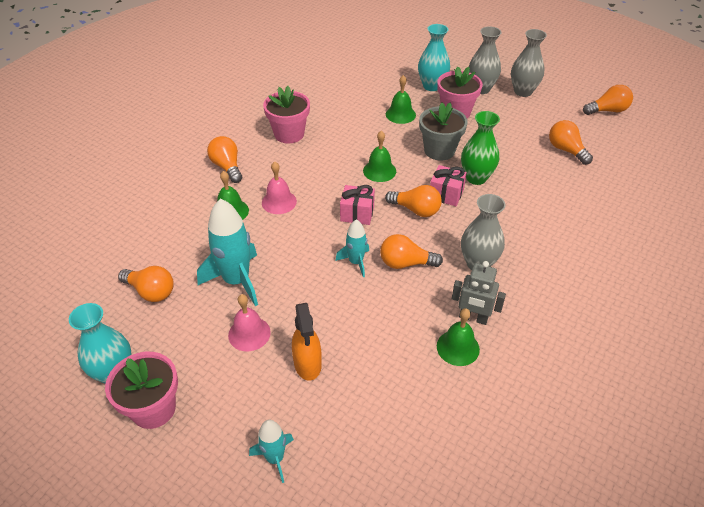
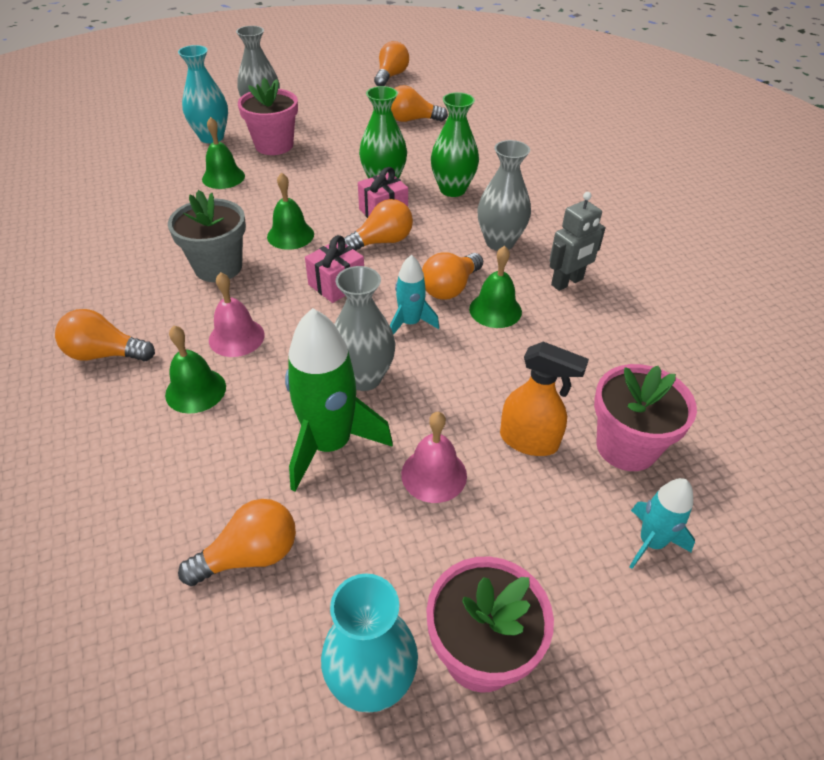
camera: 55 degrees left, 0 degrees up
(236, 281) = (330, 444): turquoise rocket -> green rocket
(289, 134) = (127, 270): pink flower pot -> pink flower pot (626, 446)
(439, 150) = (315, 183): grey flower pot -> grey flower pot (218, 267)
(458, 347) = (597, 312): green bell -> green bell (495, 310)
(509, 212) = (452, 189): none -> green vase
(523, 91) = (303, 98): grey vase -> grey vase (364, 378)

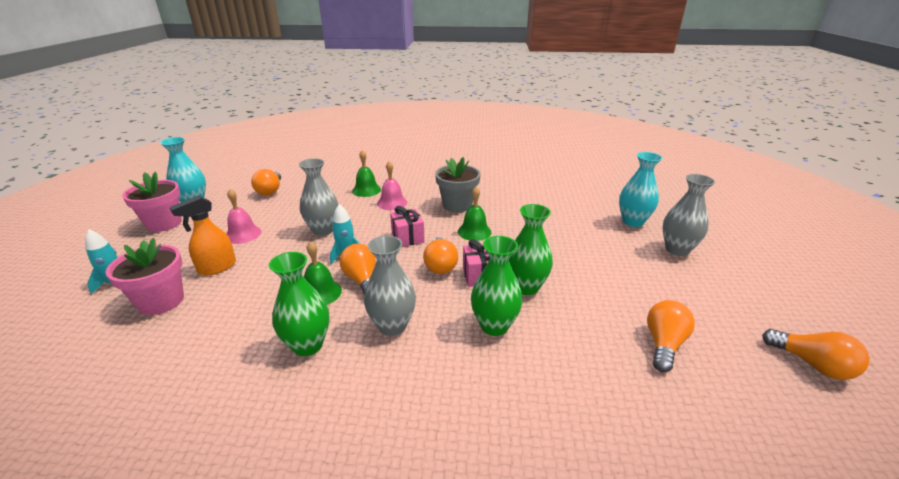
camera: 115 degrees right, 15 degrees down
(105, 354) = (412, 175): orange light bulb -> none
(223, 177) = (565, 219): green bell -> none
(274, 145) = (613, 246): pink flower pot -> none
(330, 444) = (295, 213): green rocket -> none
(567, 282) = (307, 345): grey robot -> green vase

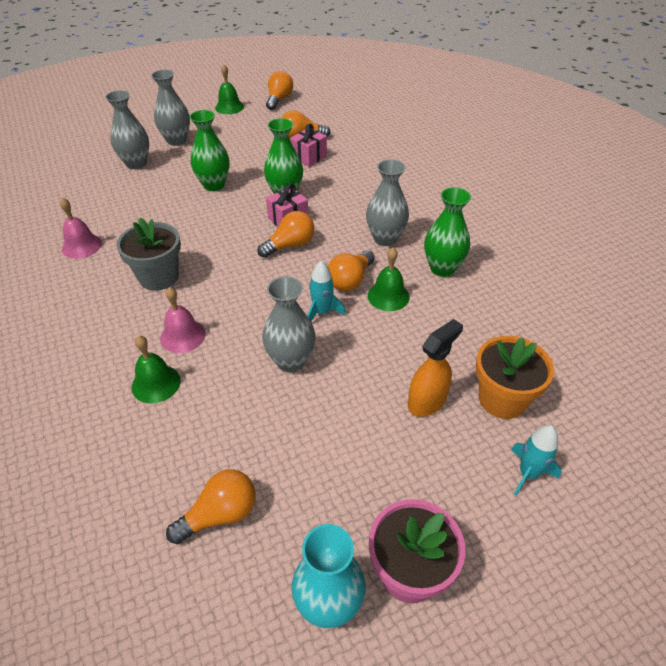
camera: 120 degrees left, 15 degrees up
(161, 301) = (502, 399): pink flower pot -> orange flower pot
(217, 268) = (427, 401): orange spray bottle -> orange spray bottle turned 60 degrees counterclockwise
(243, 234) = (356, 435): pink bell -> pink bell (81, 246)
(407, 237) = (258, 284): pink gift -> pink gift (309, 157)
(474, 231) = (214, 245): green bell -> green bell (229, 107)
(494, 326) = (342, 196): green vase -> green vase (214, 185)
(632, 222) = (136, 163): turquoise vase -> grey vase

